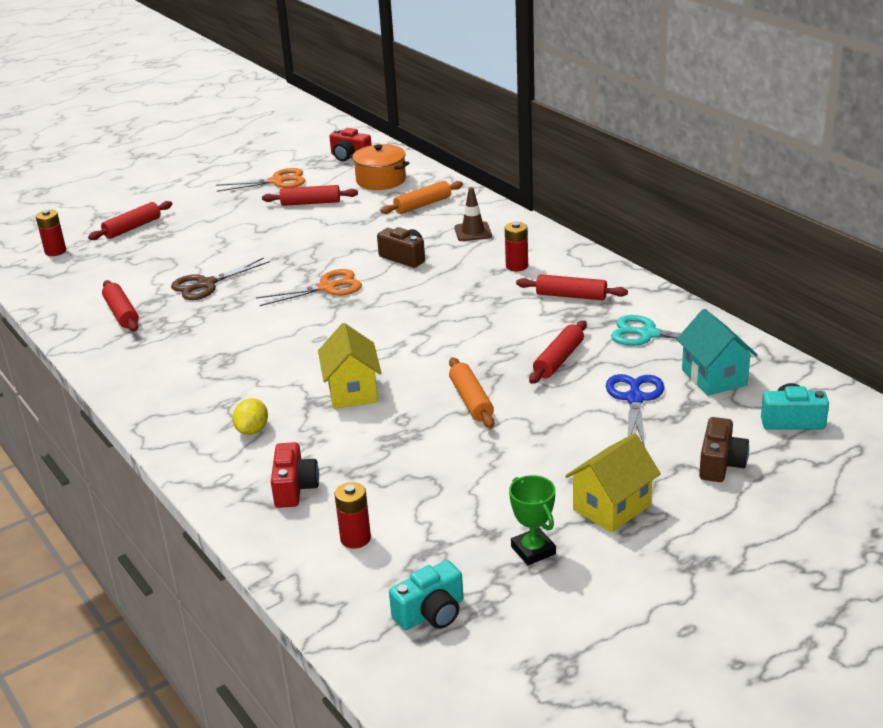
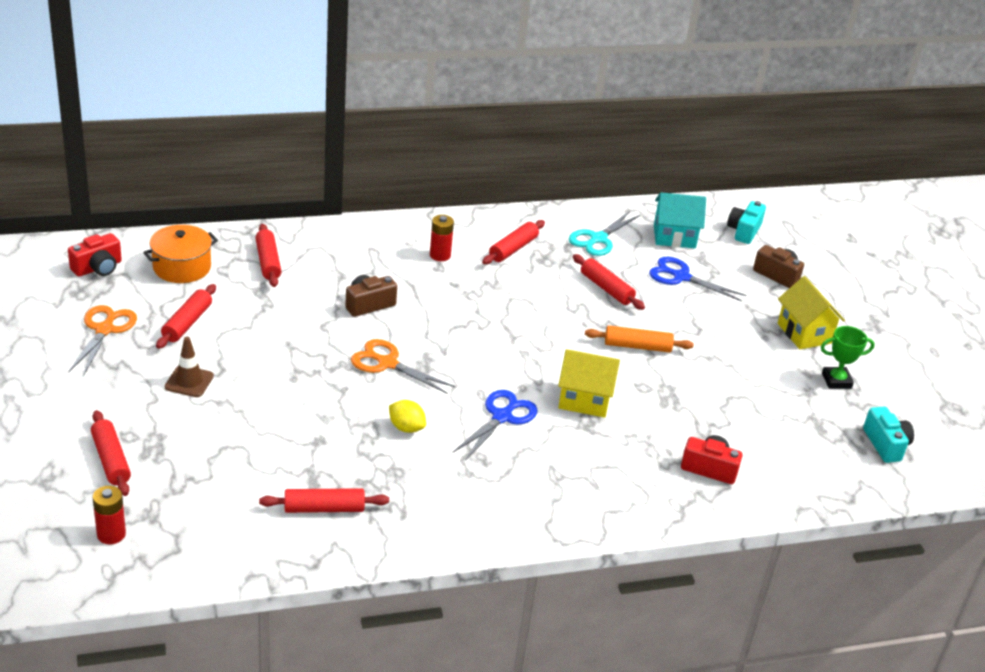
camera: 75 degrees left, 5 degrees up
(206, 284) = (311, 436): brown scissors -> none
(252, 430) = (611, 470): yellow lemon -> yellow lemon (406, 428)
(292, 356) = (502, 417): none -> blue scissors
(327, 287) = (387, 363): orange scissors -> orange scissors turned 60 degrees counterclockwise
(355, 538) = (789, 455): red battery -> none
(422, 205) = (268, 262): orange rolling pin -> red rolling pin
(473, 232) = (354, 255): brown traffic cone -> brown traffic cone (189, 381)

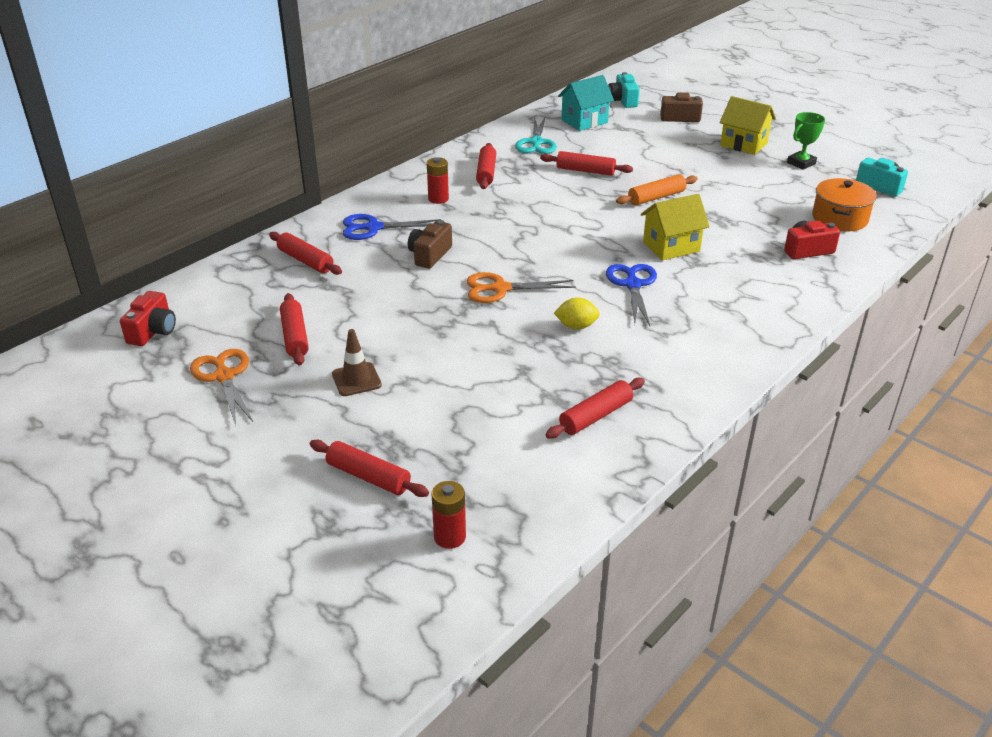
camera: 30 degrees left, 0 degrees up
(182, 267) = (233, 297): orange pot -> orange pot (839, 218)
(681, 277) = (623, 143): blue scissors -> blue scissors (374, 228)

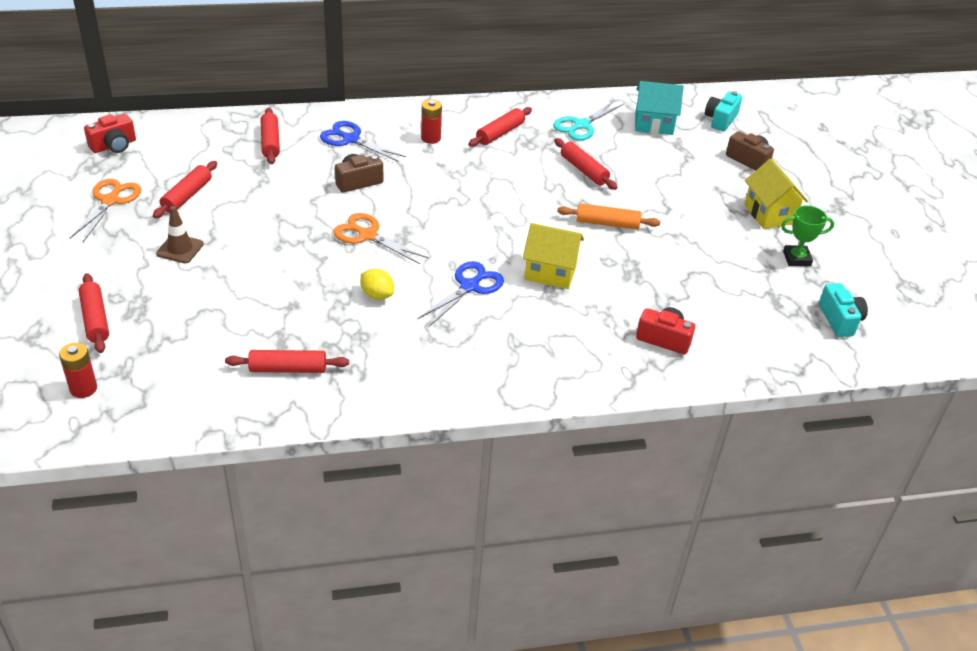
camera: 35 degrees right, 5 degrees up
(839, 218) = (745, 328): orange pot -> none

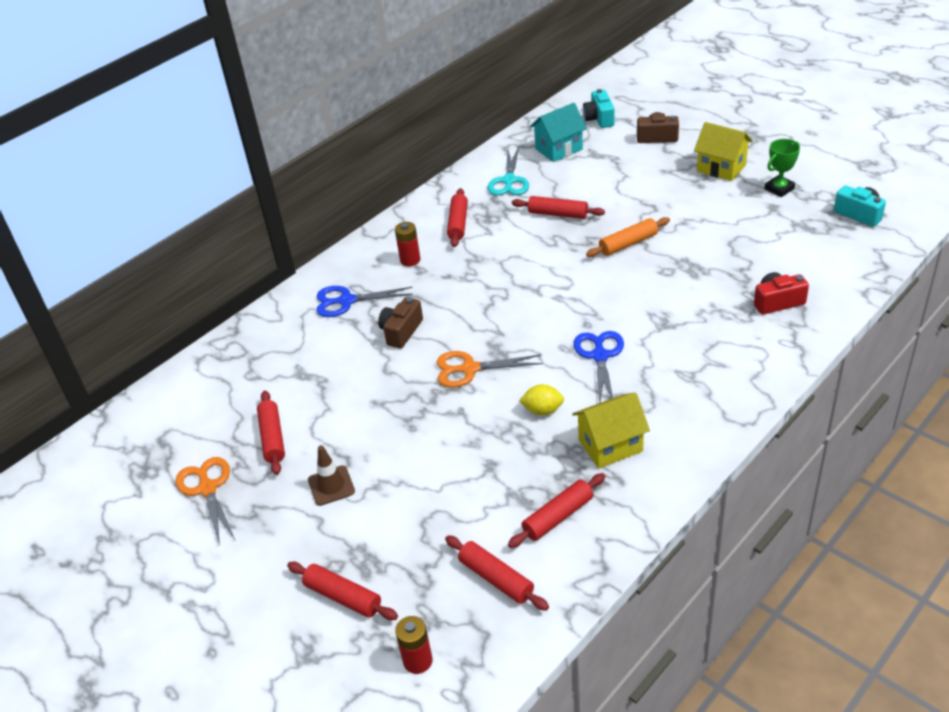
camera: 30 degrees left, 0 degrees up
(114, 145) = (140, 439): red camera -> none
(270, 142) = (281, 346): red rolling pin -> red rolling pin (496, 579)
(550, 272) = (640, 306): yellow house -> yellow house (610, 445)

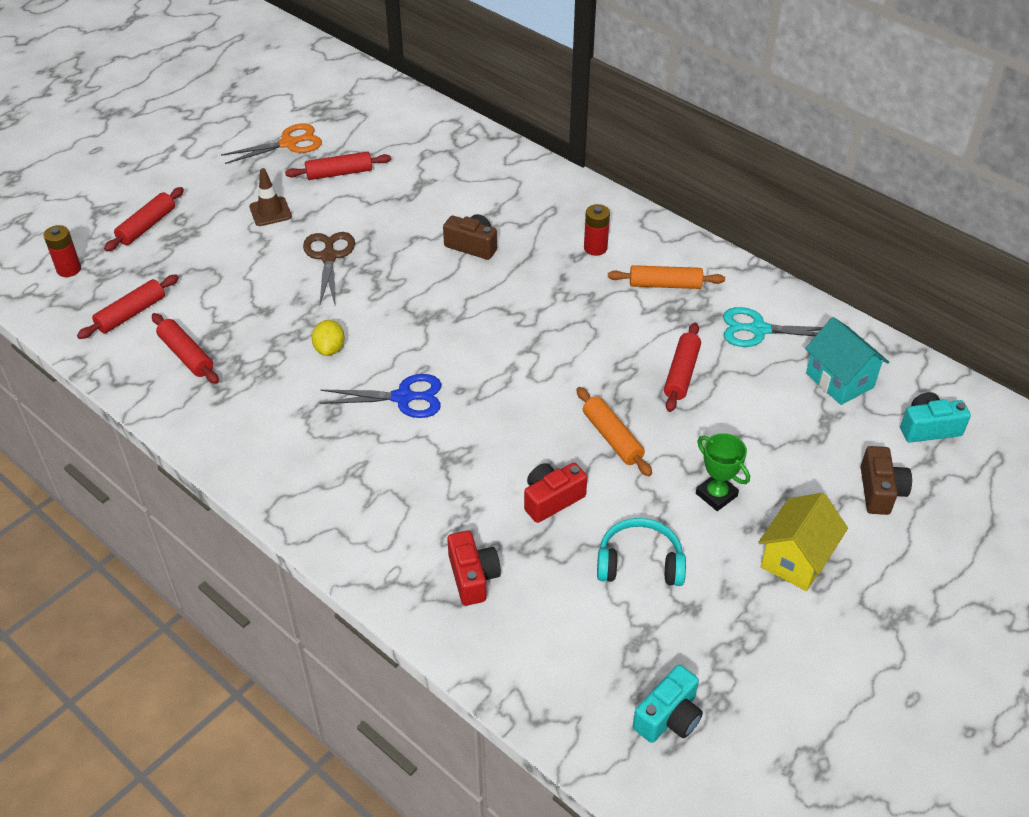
camera: 85 degrees right, 5 degrees up
(347, 301) = (528, 205): blue scissors -> none
(410, 428) = (329, 257): none -> brown scissors
(458, 223) = (665, 284): red rolling pin -> orange rolling pin
(470, 369) = (404, 296): orange scissors -> none
(610, 445) = (266, 397): yellow house -> none
(695, 269) = (552, 499): none -> red camera
(742, 228) = (639, 563): none -> turquoise headphones
(779, 189) = (739, 624): green trophy -> green trophy (716, 495)

